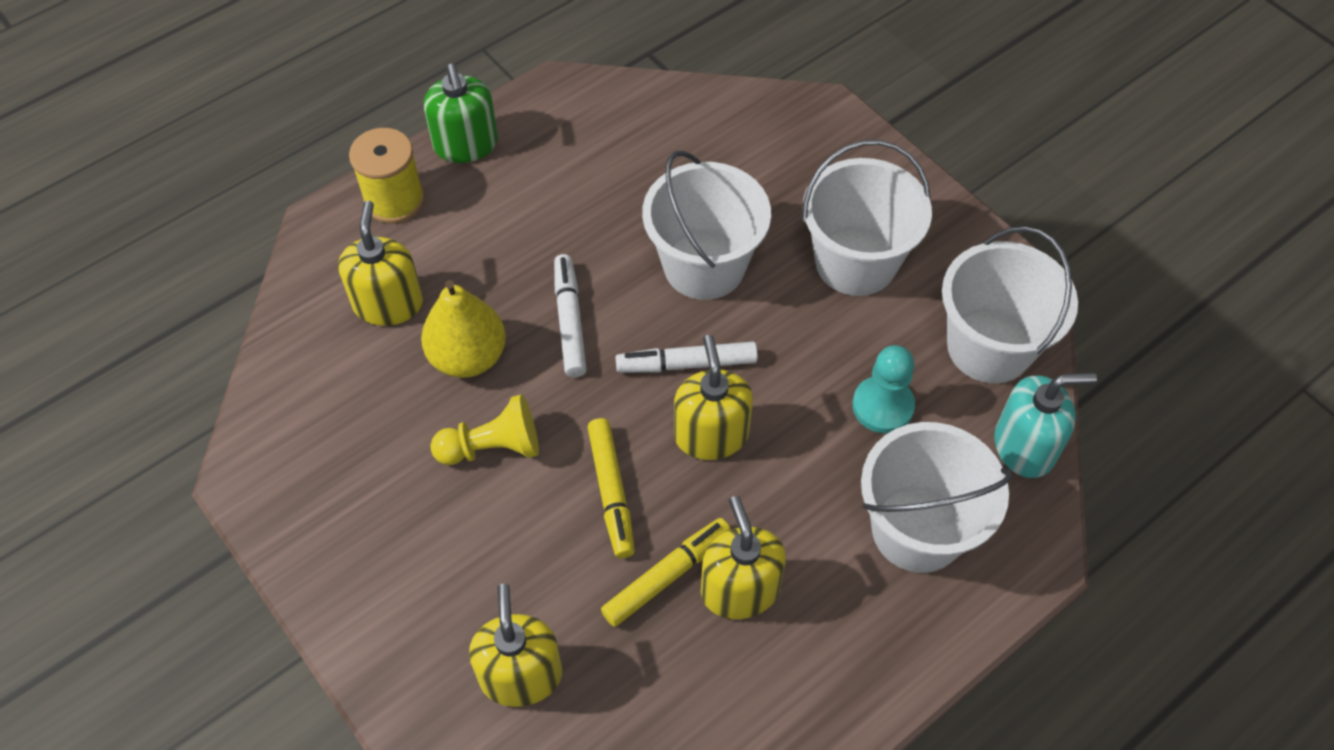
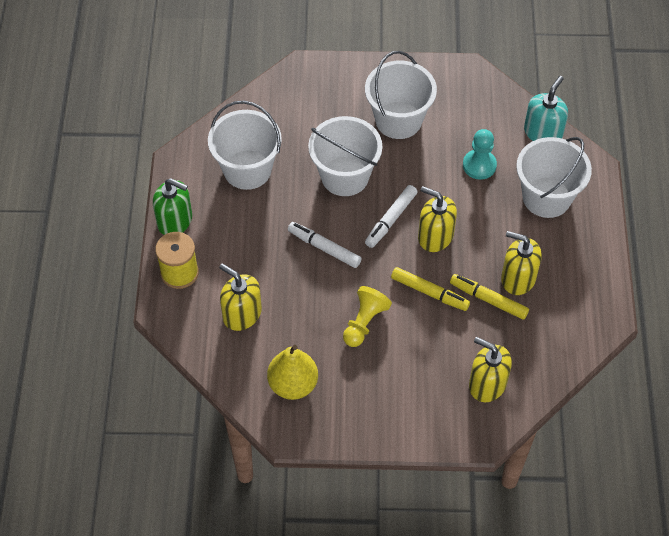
camera: 50 degrees left, 0 degrees up
(468, 357) = (305, 301): yellow pear -> yellow pear (293, 384)
(667, 575) = (488, 300): yellow marker -> yellow marker turned 60 degrees counterclockwise
(989, 347) = (486, 107): white bucket -> white bucket (247, 169)

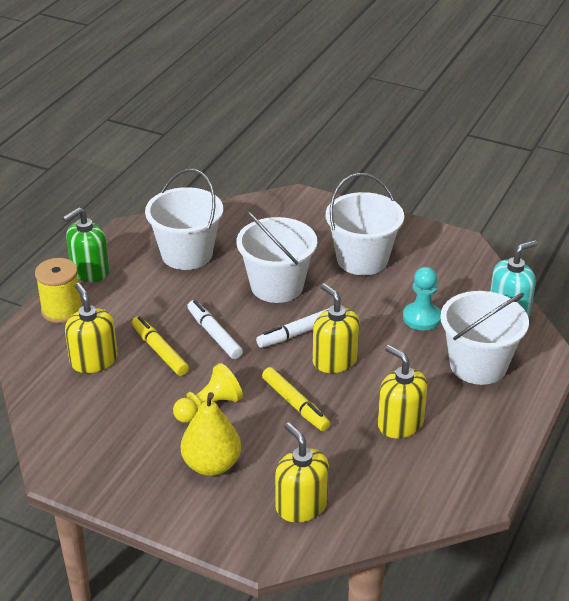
camera: 25 degrees right, 20 degrees down
(175, 221) = (90, 271): green soap dispenser -> green soap dispenser turned 90 degrees clockwise
(293, 384) = (97, 434): yellow pear -> yellow pear (211, 465)
(488, 300) = (354, 431): yellow marker -> yellow marker (159, 351)

